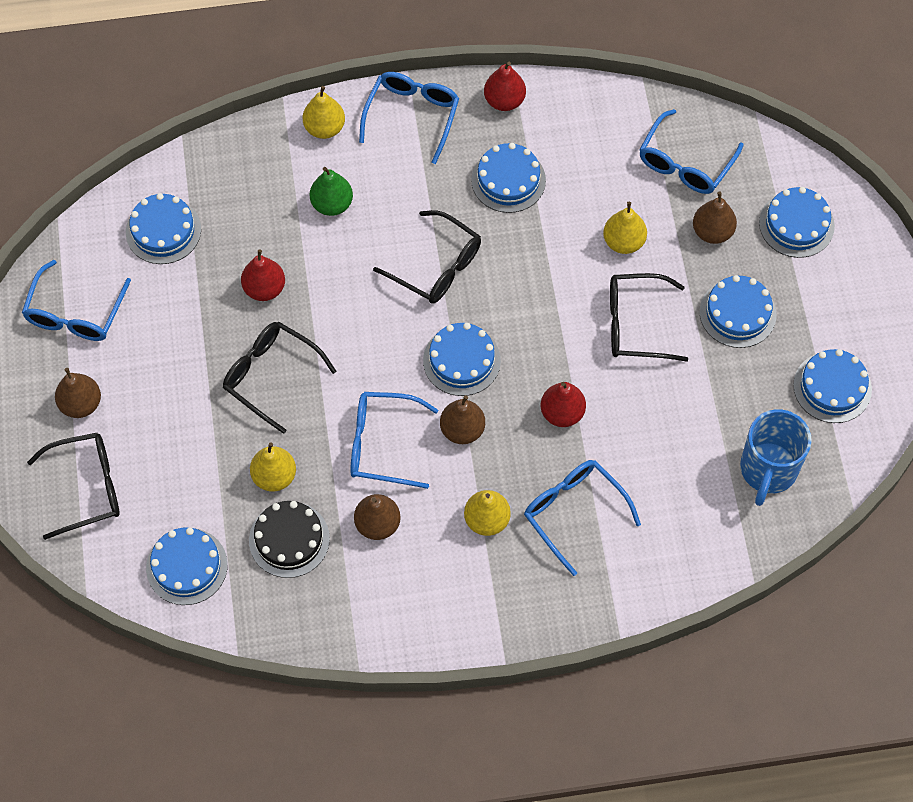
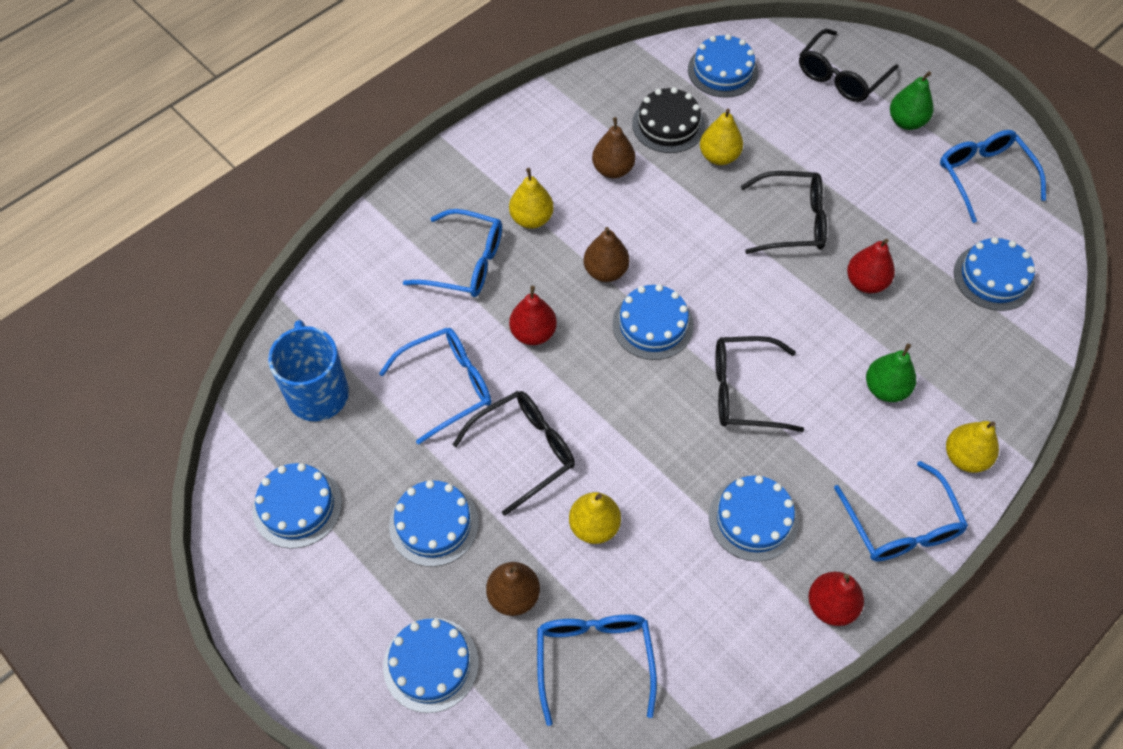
camera: 145 degrees right, 5 degrees down
(81, 404) = (906, 122): brown pear -> green pear
(382, 444) = (660, 224): blue glasses -> blue glasses (448, 386)

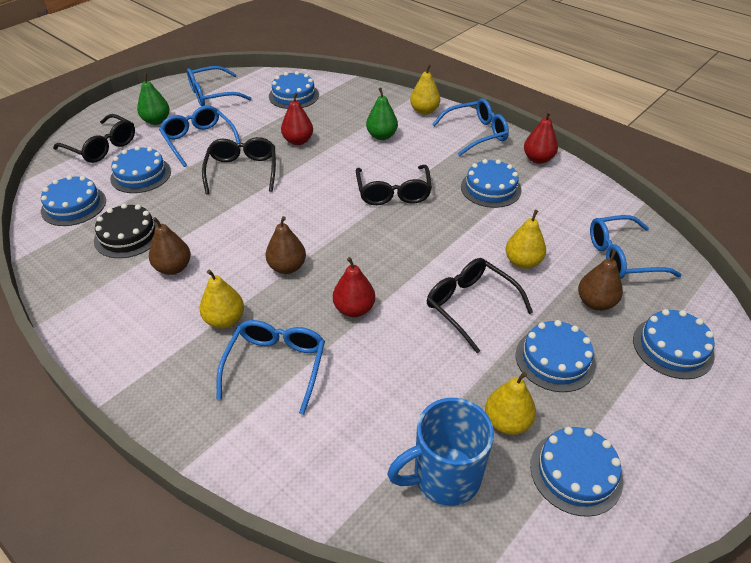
camera: 95 degrees left, 15 degrees down
(448, 386) = (417, 364): blue glasses -> blue glasses (199, 140)
(652, 325) = (340, 238): blue cake -> blue cake (141, 175)
(719, 156) = (171, 207): yellow pear -> yellow pear (507, 422)

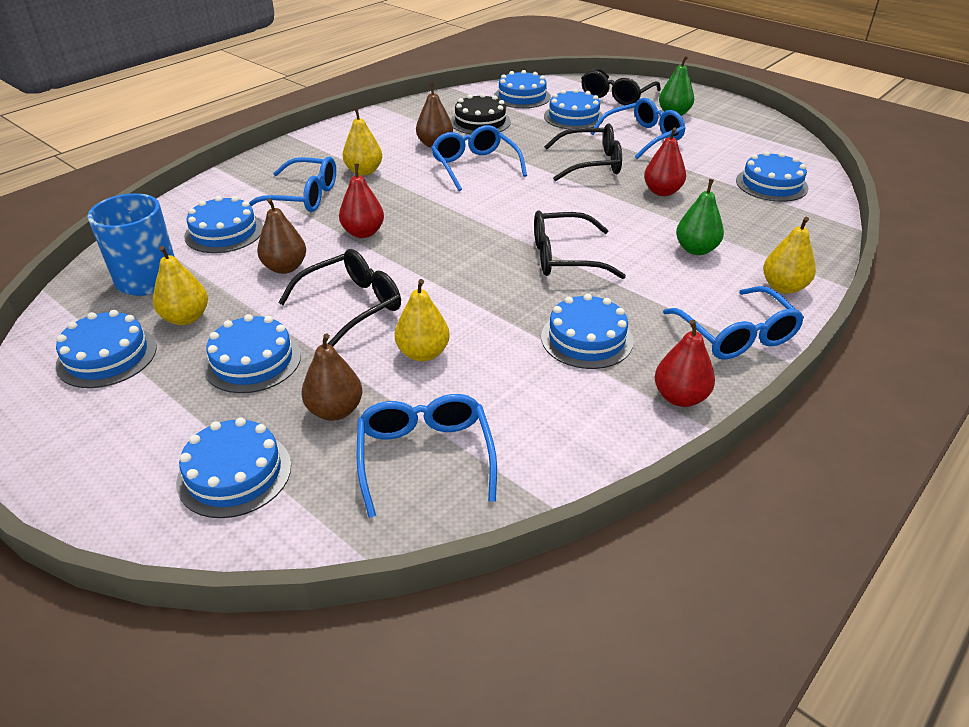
camera: 90 degrees right, 5 degrees down
(212, 95) = (744, 136): blue glasses -> blue glasses (474, 166)
(287, 267) = (430, 196): brown pear -> brown pear (285, 268)
(349, 425) = (224, 232): none -> blue cake

